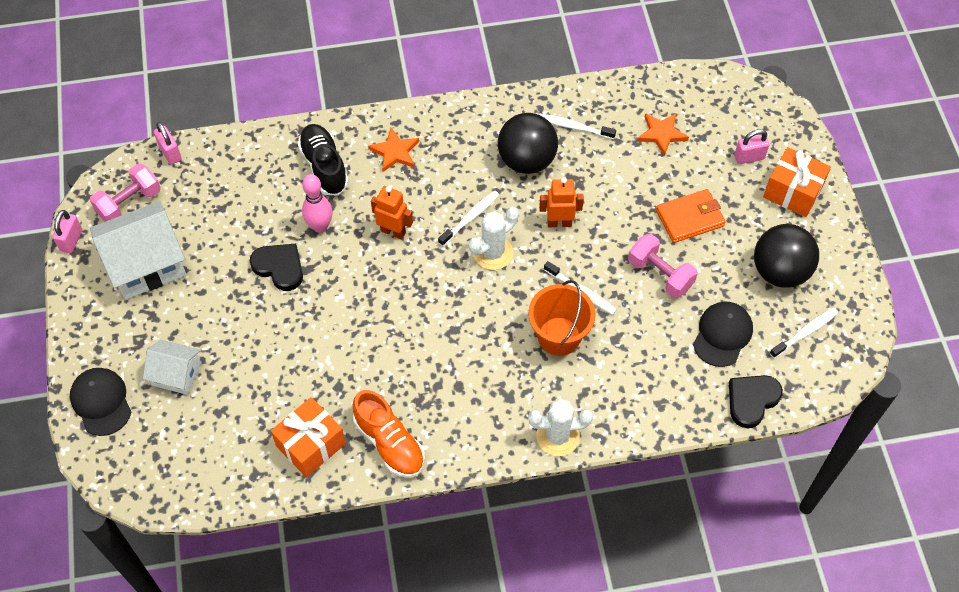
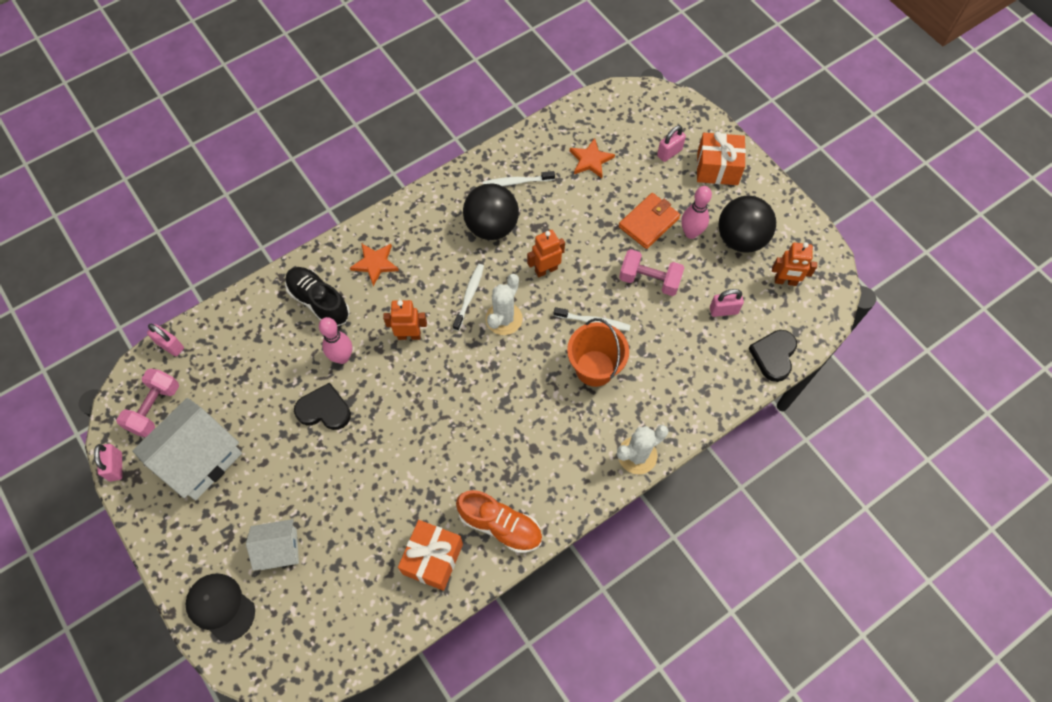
camera: 25 degrees left, 5 degrees up
(722, 335) = (723, 310): black cap -> pink padlock
(729, 245) = (691, 233): none -> pink bowling pin
(805, 332) = (785, 281): white toothbrush -> orange robot

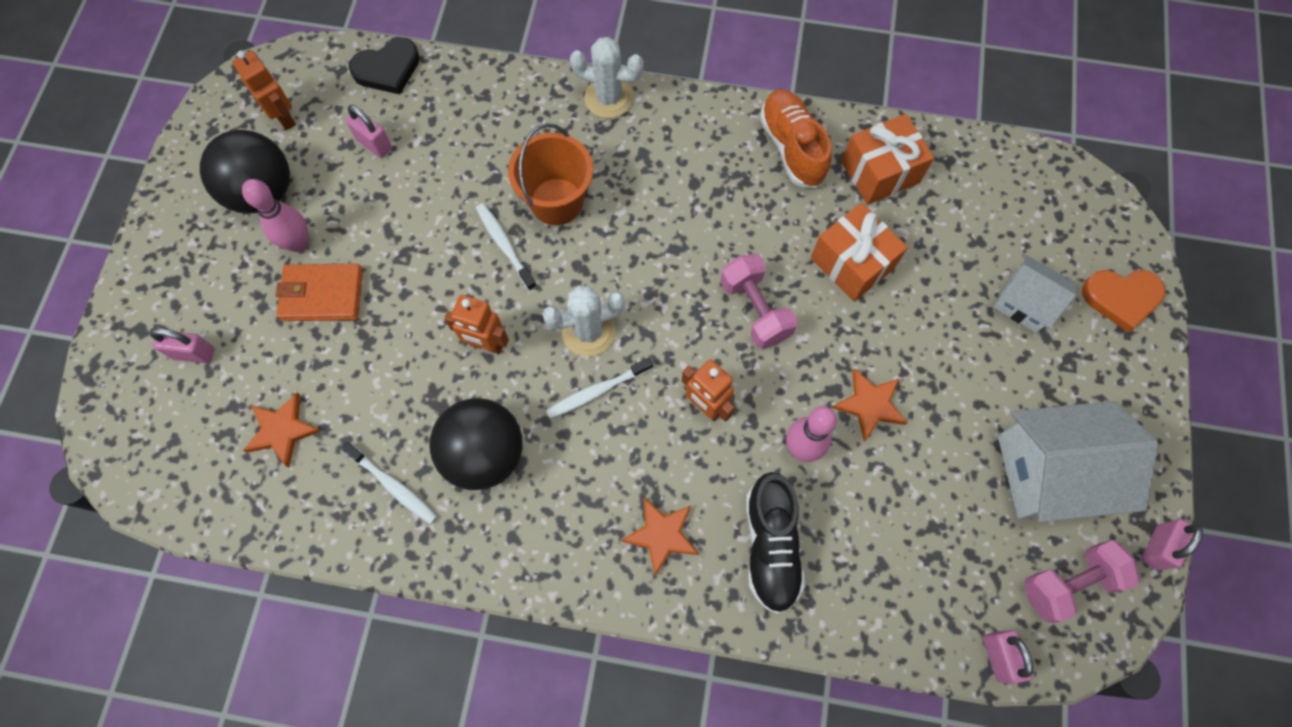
camera: 135 degrees left, 5 degrees up
(220, 607) = (1121, 298): black cap -> orange heart
(324, 410) = (870, 405): black heart -> orange star
(649, 280) = (401, 235): pink dumbbell -> pink dumbbell (755, 310)
(717, 168) = (175, 286): orange gift -> orange gift (852, 263)

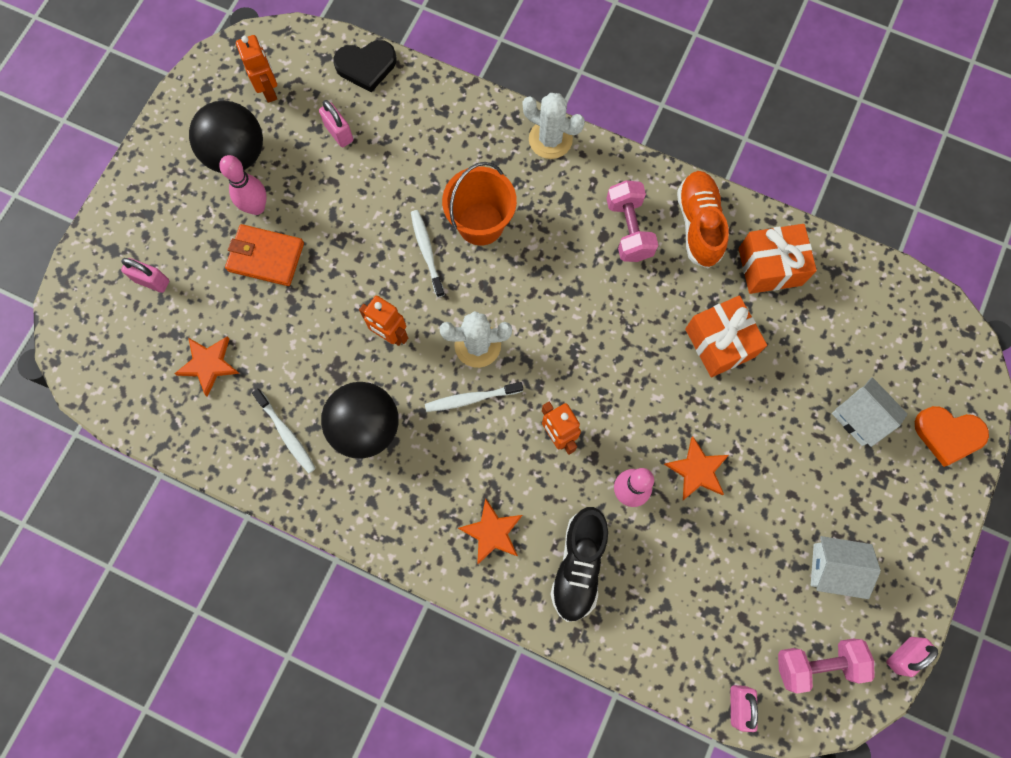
camera: 15 degrees right, 5 degrees up
(755, 310) = (624, 363): pink dumbbell -> pink dumbbell (629, 229)
(1051, 472) = (834, 568): white house -> white house, size x0.57

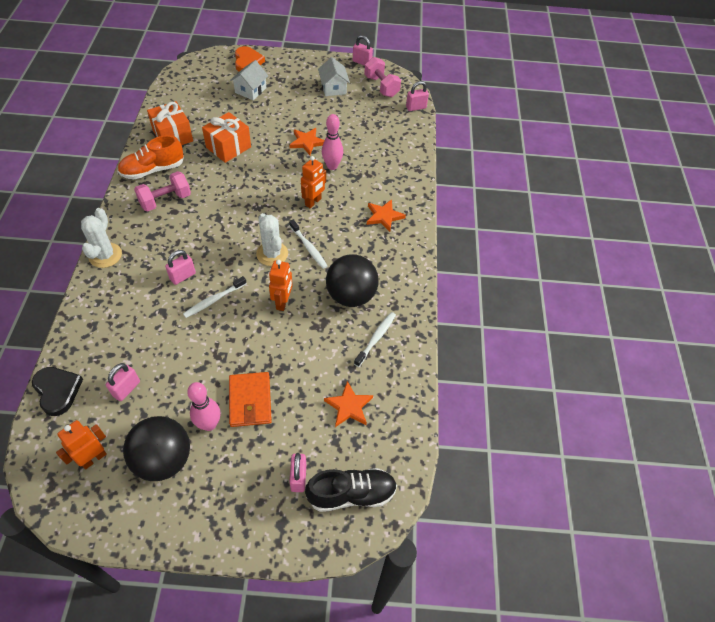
camera: 115 degrees left, 20 degrees down
(480, 223) = (183, 276): orange bucket -> pink padlock
(578, 566) = (382, 176): black shoe -> black shoe (351, 494)

